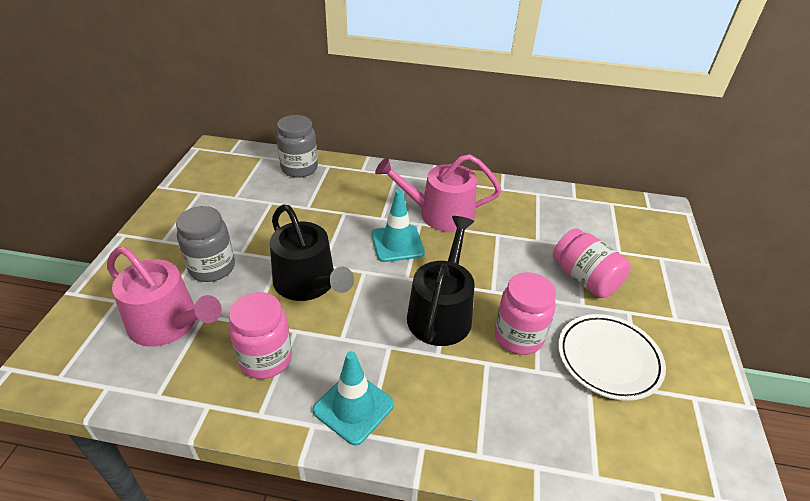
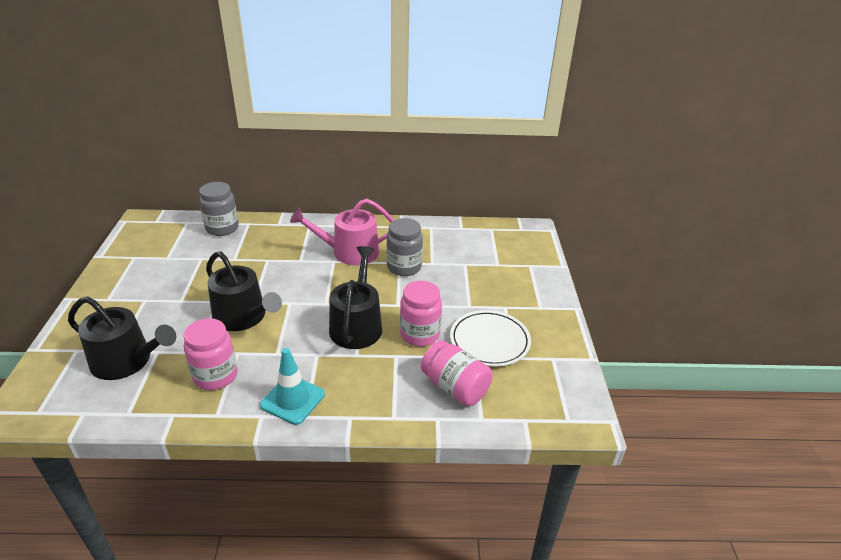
camera: 10 degrees left, 5 degrees down
(169, 324) = (127, 361): pink watering can -> black watering can
(212, 268) = (157, 315): grey jar -> grey jar (404, 267)
(397, 243) = (315, 278): turquoise traffic cone -> none
(585, 278) = (470, 287): pink jar -> pink jar (455, 387)

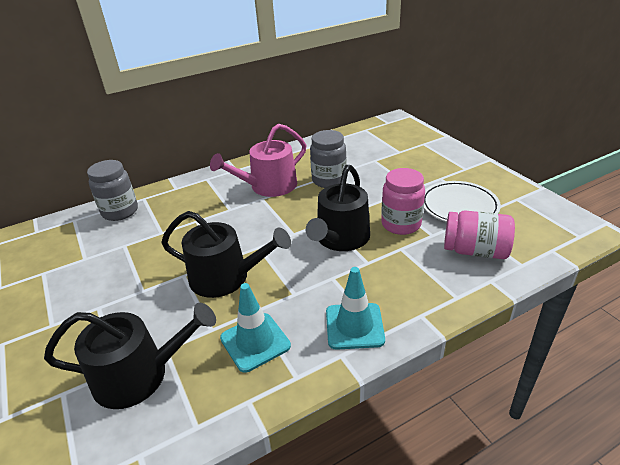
camera: 25 degrees left, 0 degrees up
(215, 376) = (255, 342): pink jar -> turquoise traffic cone
(357, 325) = (340, 239): black watering can -> black watering can turned 135 degrees counterclockwise

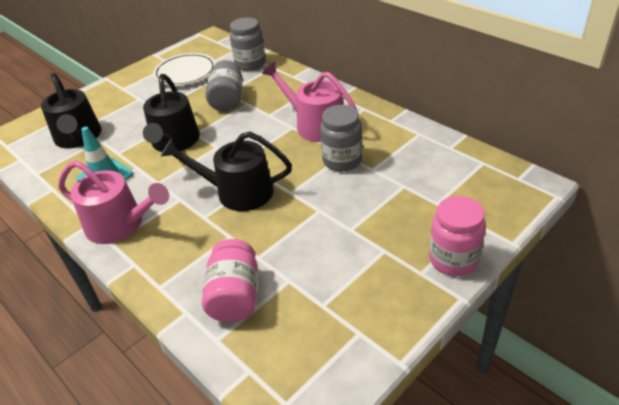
camera: 75 degrees right, 5 degrees up
(177, 233) = (227, 100): none -> grey jar
(354, 326) = (120, 225): turquoise traffic cone -> pink watering can
(401, 224) = (272, 230): pink jar -> pink jar (453, 259)
(459, 206) = (322, 274): white plate -> white plate (185, 73)

